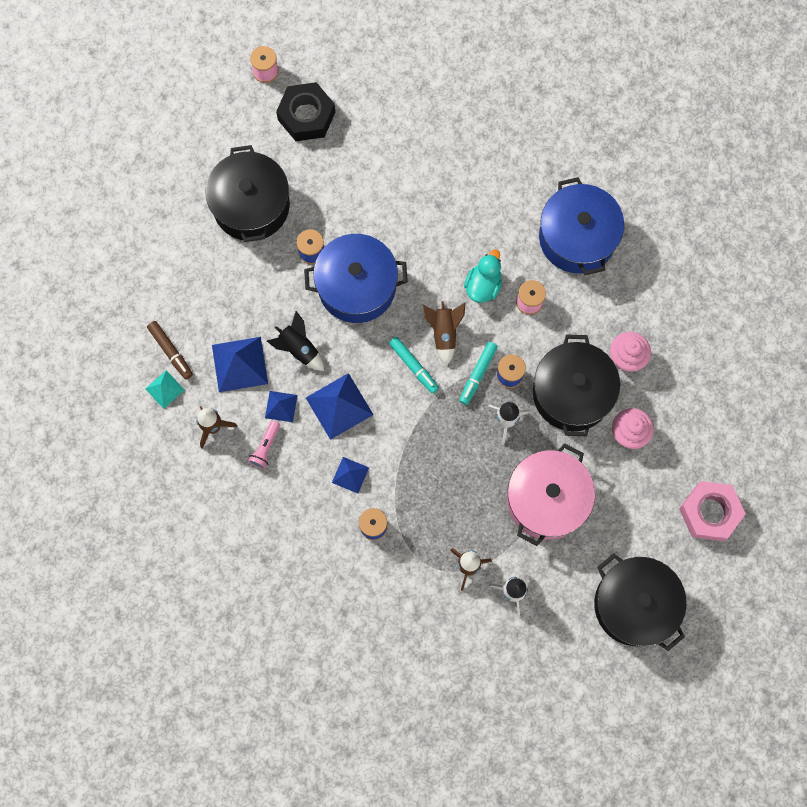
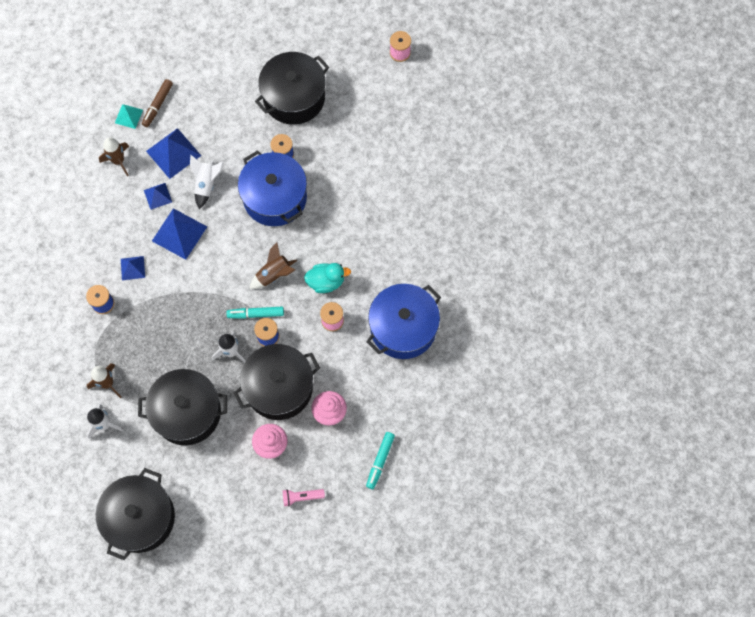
camera: 60 degrees right, 5 degrees down
(265, 447) = (122, 202): pink flashlight -> pink flashlight (301, 497)
(298, 348) = (206, 184): black rocket -> white rocket
(306, 116) = (383, 96): black nut -> none
(413, 366) = (237, 267): turquoise marker -> turquoise marker (380, 461)
(547, 500) = (187, 412): pink pot -> black pot
(709, 512) = (241, 537): pink nut -> none

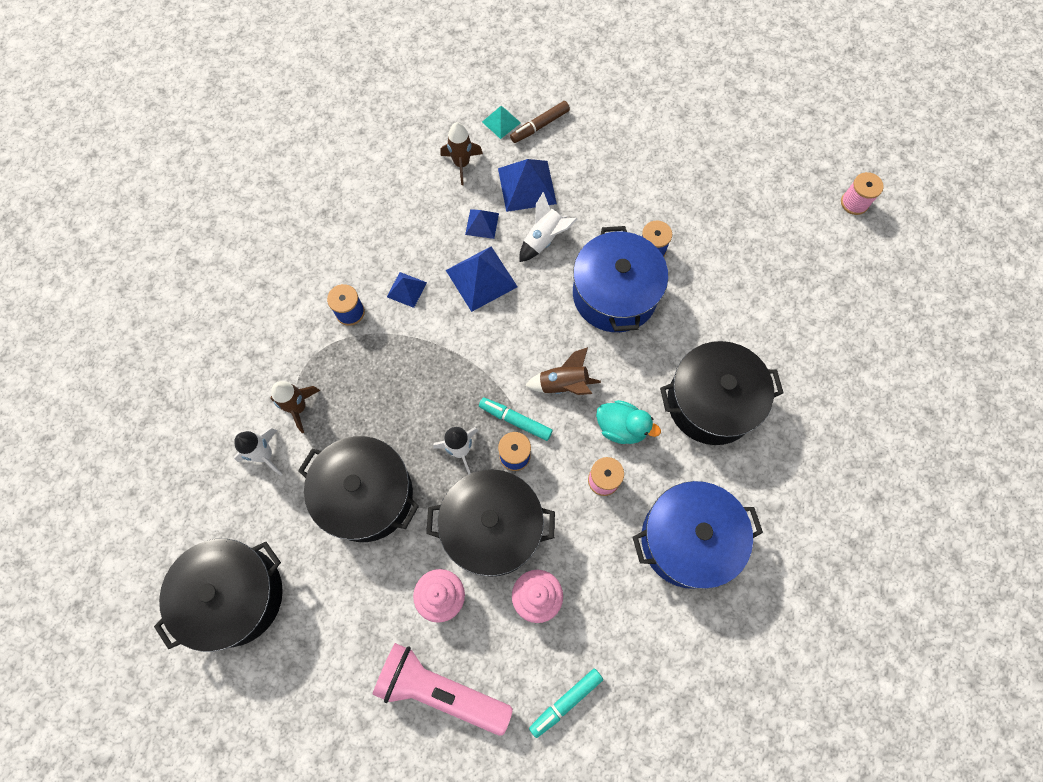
camera: 30 degrees right, 0 degrees up
(294, 97) = (699, 192): black pot -> black pot (711, 402)
(301, 497) = (440, 689): pink flashlight -> pink flashlight, size x2.20

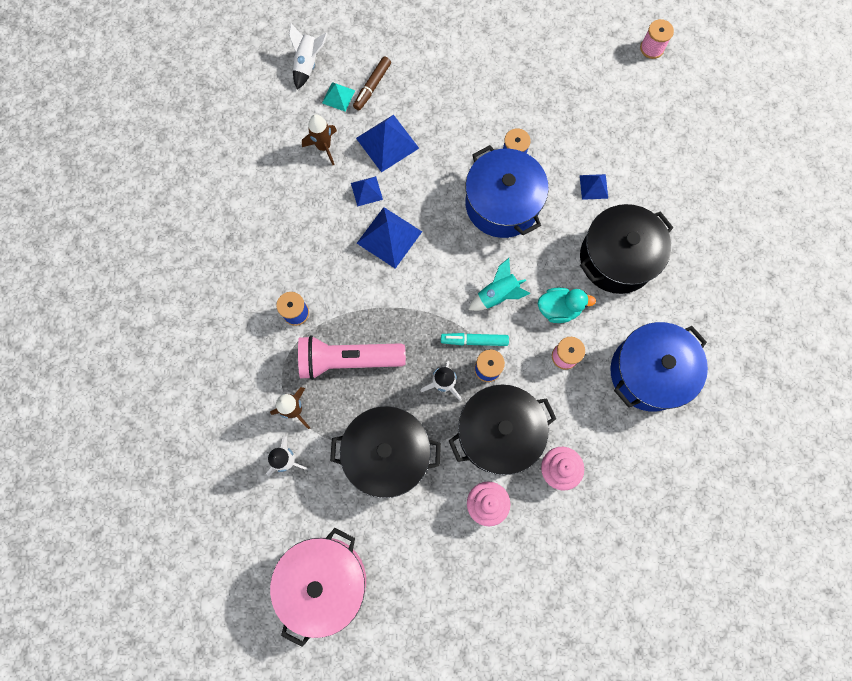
camera: 25 degrees left, 5 degrees up
(235, 596) = (324, 581): black pot -> pink pot
(406, 289) = (333, 273): blue pyramid -> blue pyramid (594, 186)
(440, 689) = (520, 572): pink flashlight -> pink flashlight (348, 360)
(544, 239) = (423, 182): white rocket -> white rocket (308, 64)
(563, 384) = (497, 295): brown rocket -> turquoise rocket
(566, 702) = (617, 535): turquoise marker -> none

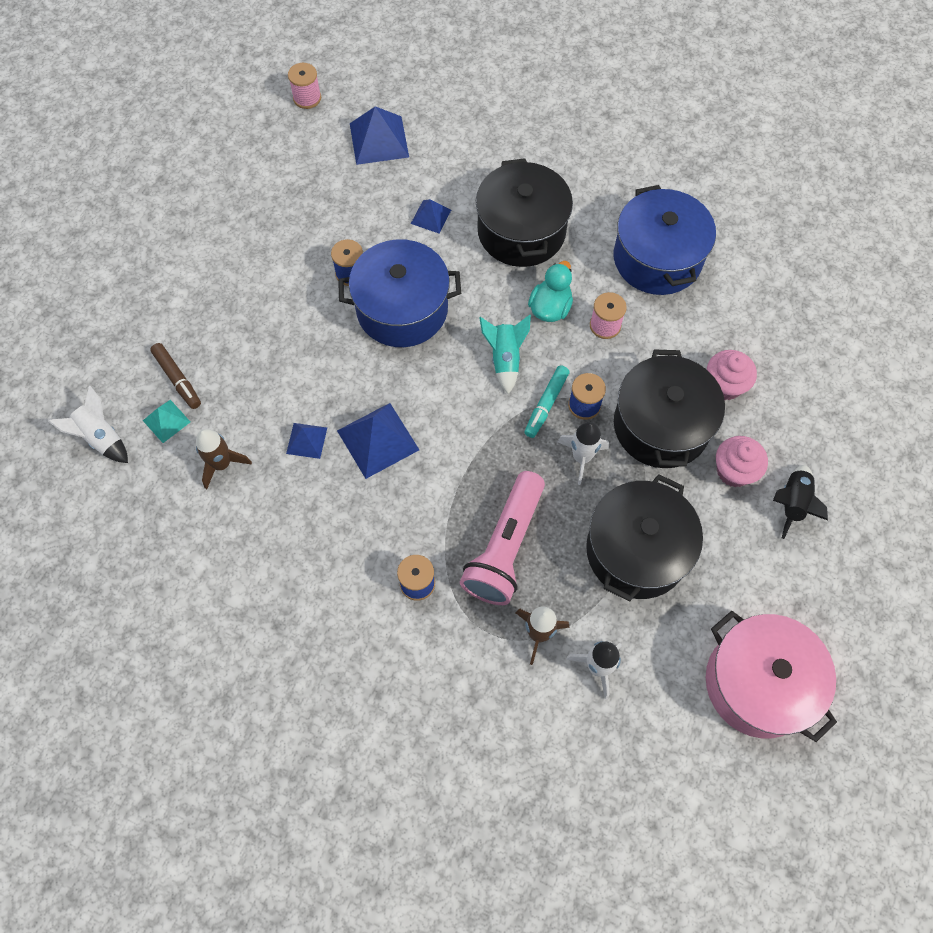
camera: 65 degrees left, 10 degrees down
(387, 143) = (259, 393): blue pyramid -> blue pyramid (379, 140)
(480, 558) = (792, 503): none -> black rocket

